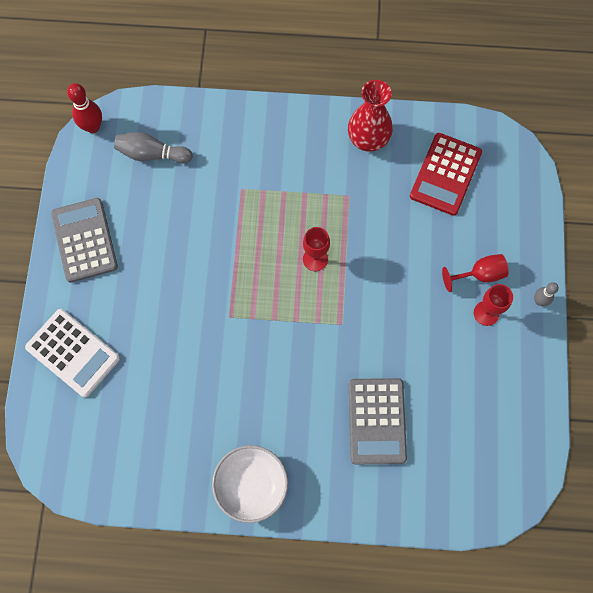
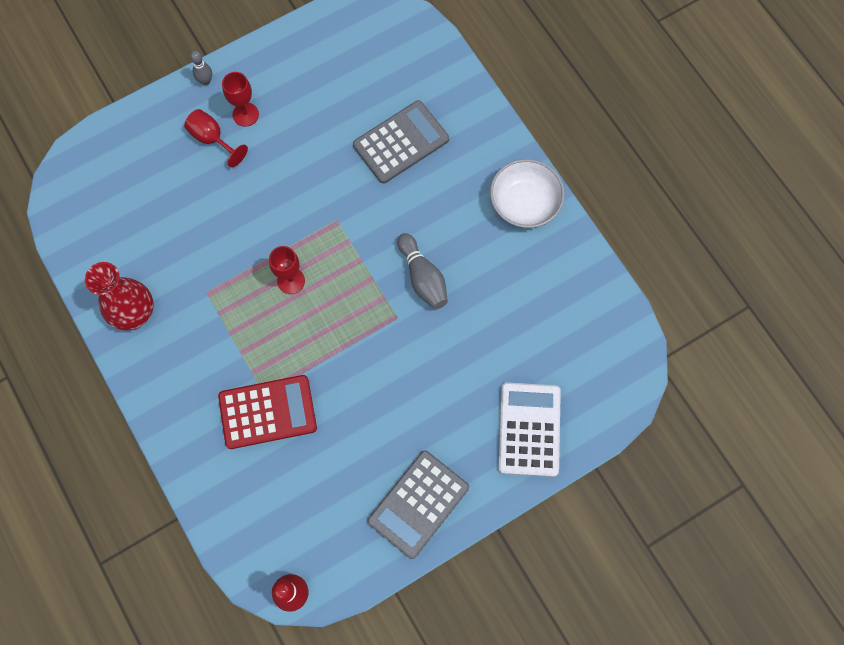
camera: 125 degrees left, 0 degrees up
(152, 154) = (284, 508): grey bowling pin -> grey bowling pin (423, 277)
(445, 174) = (128, 222): red calculator -> red calculator (267, 412)

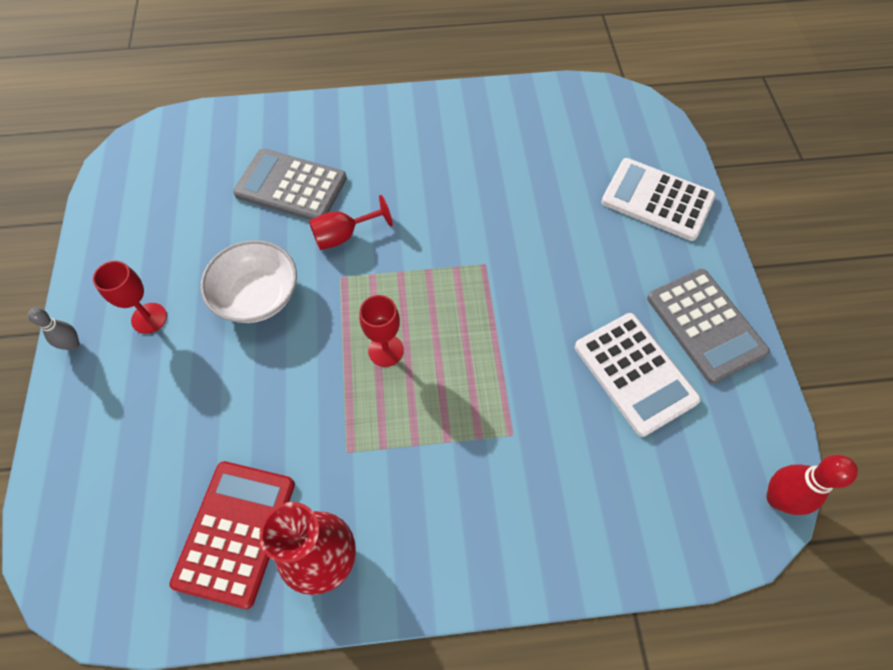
camera: 65 degrees left, 10 degrees down
(212, 139) = (152, 366): red goblet -> red goblet (343, 236)
(267, 412) = (537, 439): red calculator -> red calculator (236, 532)
(350, 463) = (634, 373): none -> white calculator
(401, 142) = (291, 186): grey calculator -> grey calculator turned 60 degrees counterclockwise
(423, 277) = (452, 224): grey bowling pin -> none
(524, 203) = (421, 116): white bowl -> white bowl (257, 296)

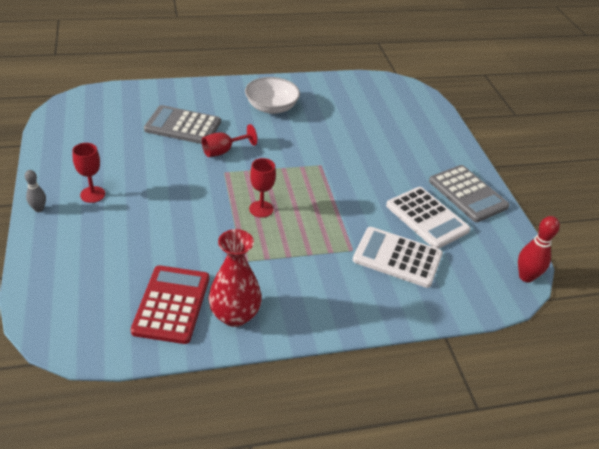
camera: 10 degrees left, 20 degrees down
(257, 296) = (168, 182): white bowl -> white bowl (271, 107)
(657, 200) = (427, 133): white calculator -> white calculator (397, 257)

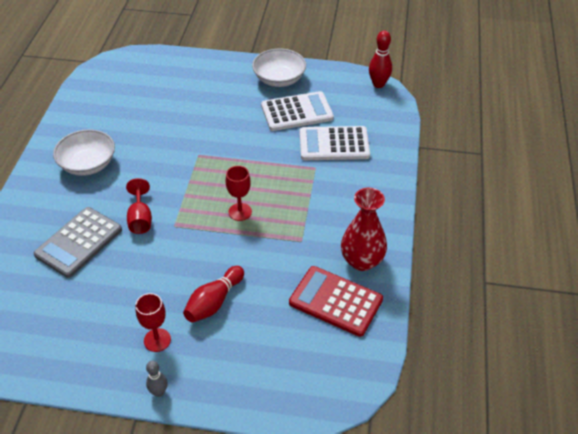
camera: 65 degrees left, 5 degrees up
(144, 218) = (214, 302): none -> red bowling pin
(397, 257) = (334, 144): white calculator -> white calculator turned 45 degrees clockwise
(467, 194) = (279, 79): grey calculator -> white bowl

